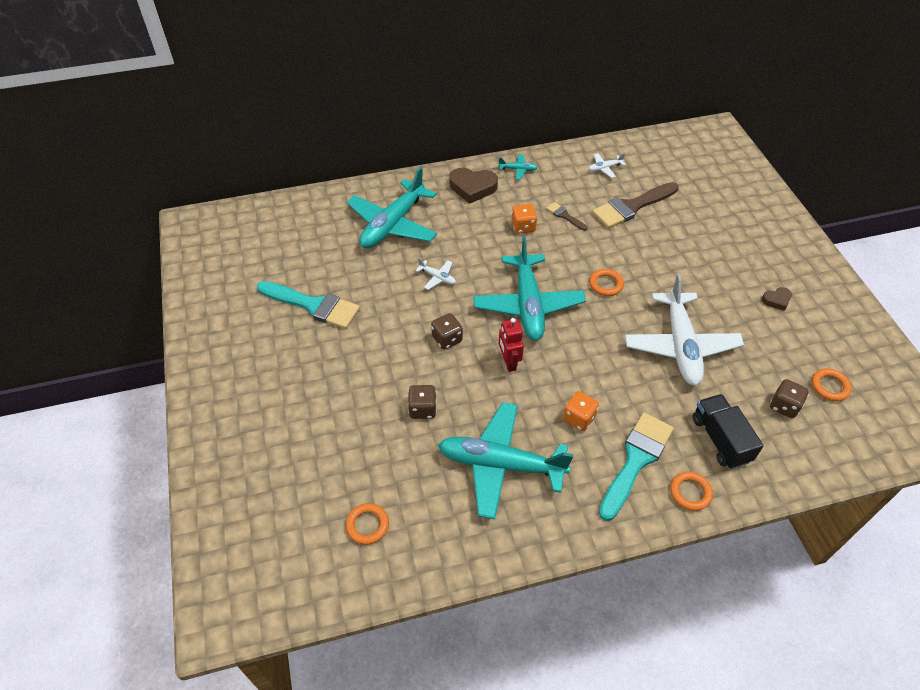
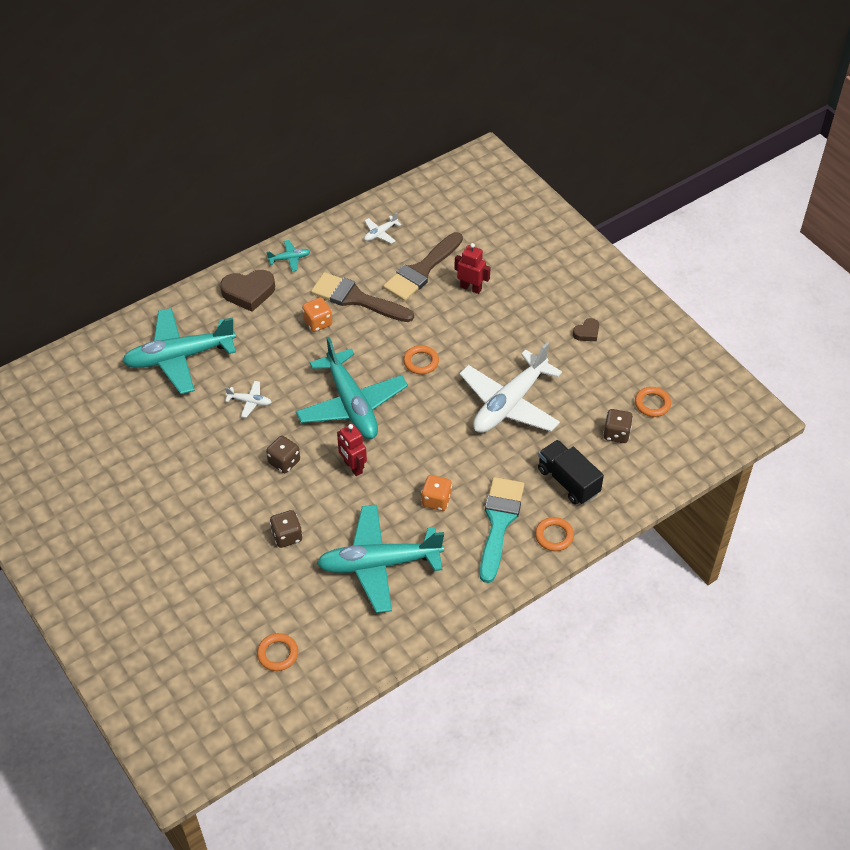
camera: 20 degrees left, 0 degrees up
(313, 305) = (133, 467): turquoise brush -> none
(393, 224) = (179, 357): turquoise plane -> turquoise plane turned 60 degrees clockwise
(564, 216) = (356, 299): brown brush -> brown brush, size x2.08
(673, 232) = (471, 288): none -> red robot
(680, 345) = (509, 403): white plane -> white plane turned 60 degrees clockwise

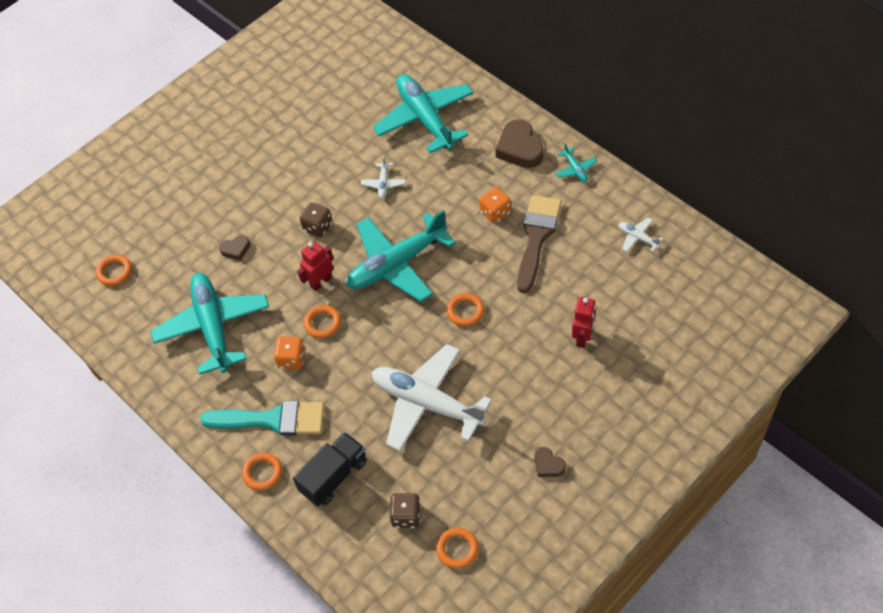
camera: 85 degrees right, 5 degrees up
(287, 536) = (236, 249): brown dice -> brown heart
(402, 471) = (322, 323): none -> orange ring
(421, 270) = (595, 286): brown brush -> none

